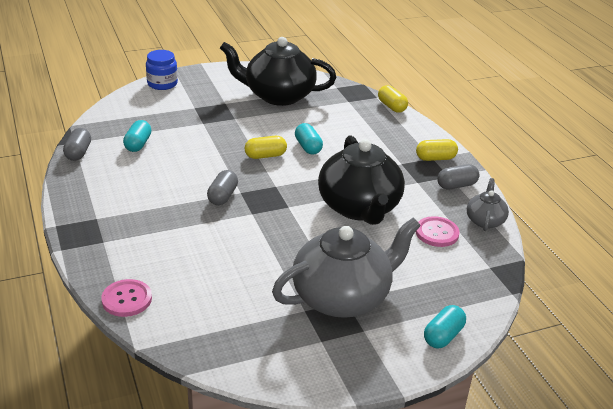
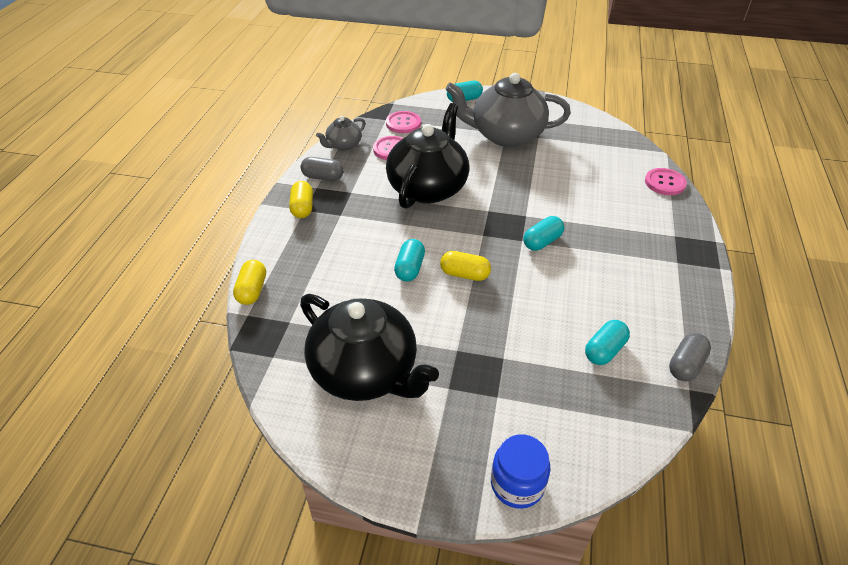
camera: 145 degrees left, 10 degrees up
(222, 196) = (542, 242): grey capsule -> turquoise capsule
(435, 158) = (302, 208): yellow capsule -> yellow capsule turned 60 degrees clockwise
(465, 269) = (403, 123): none -> pink button

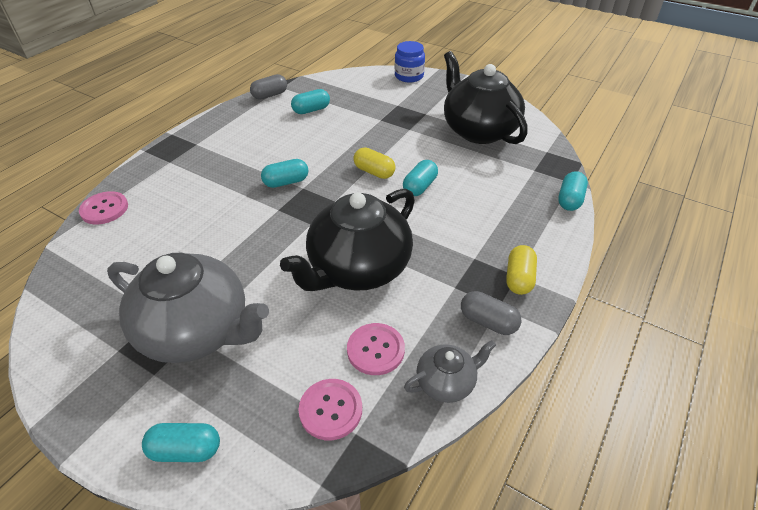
camera: 160 degrees left, 0 degrees up
(252, 290) = (569, 200): yellow capsule -> turquoise capsule

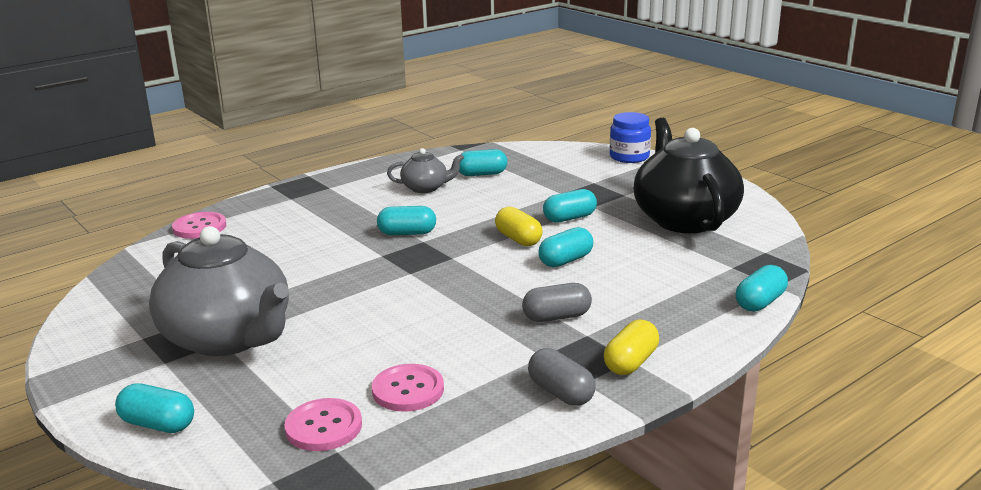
camera: 20 degrees right, 20 degrees down
(270, 95) = (442, 155): grey capsule -> grey capsule (556, 317)
(358, 268) = (437, 319): black teapot -> none
(400, 144) = (569, 218): none -> turquoise capsule
(446, 382) = (470, 433): grey teapot -> grey teapot (426, 188)

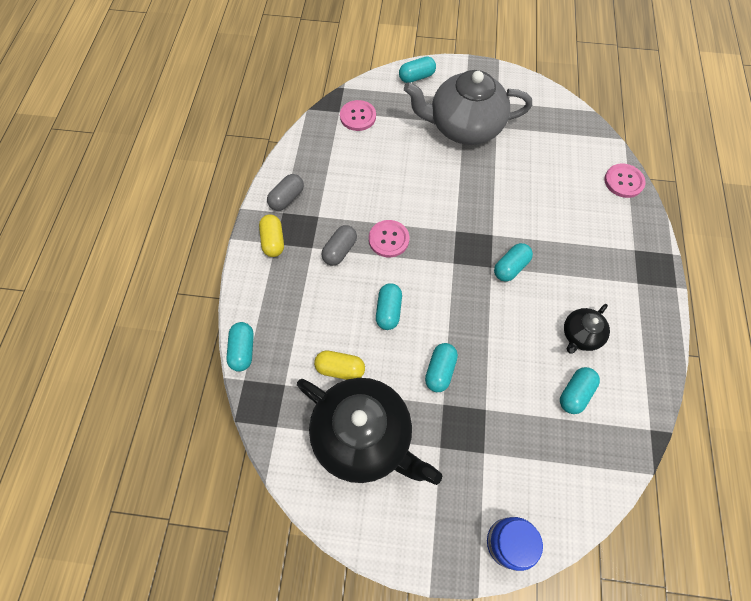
camera: 135 degrees right, 40 degrees up
(408, 390) = (350, 154): pink button -> pink button (388, 239)
(426, 188) = (580, 335): grey teapot -> black teapot
(518, 239) = (441, 314): yellow capsule -> yellow capsule (340, 369)
(560, 392) = (287, 198): grey capsule -> grey capsule turned 60 degrees counterclockwise

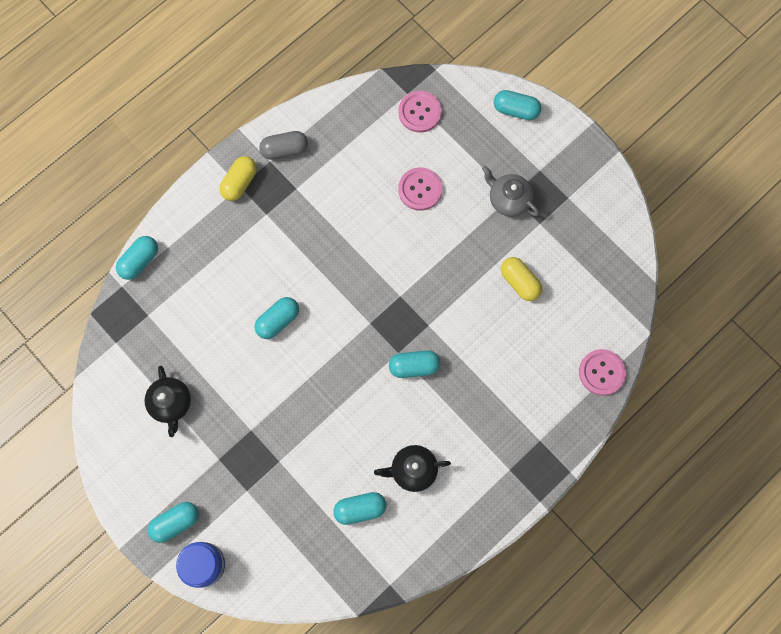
camera: 40 degrees right, 10 degrees up
(340, 250) = (286, 235): grey capsule -> none
(340, 369) = (199, 337): yellow capsule -> yellow capsule (519, 282)
(364, 436) = (171, 403): black teapot -> black teapot, size x0.48
(388, 239) = (335, 258): pink button -> pink button (420, 189)
(440, 370) = (273, 402): turquoise capsule -> turquoise capsule (176, 522)
(464, 127) = (508, 199): grey teapot -> grey teapot, size x0.48

